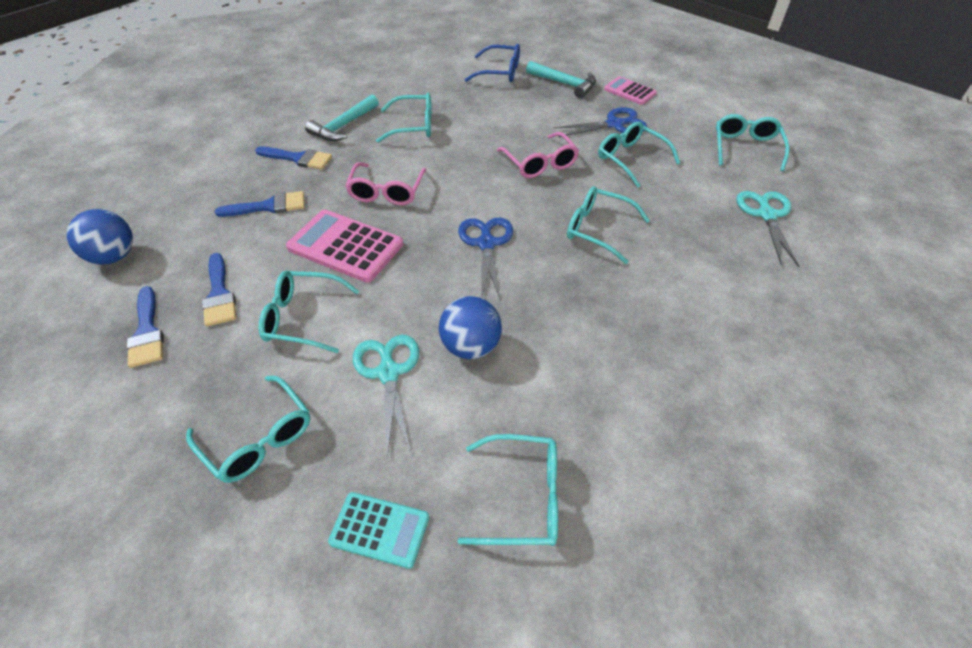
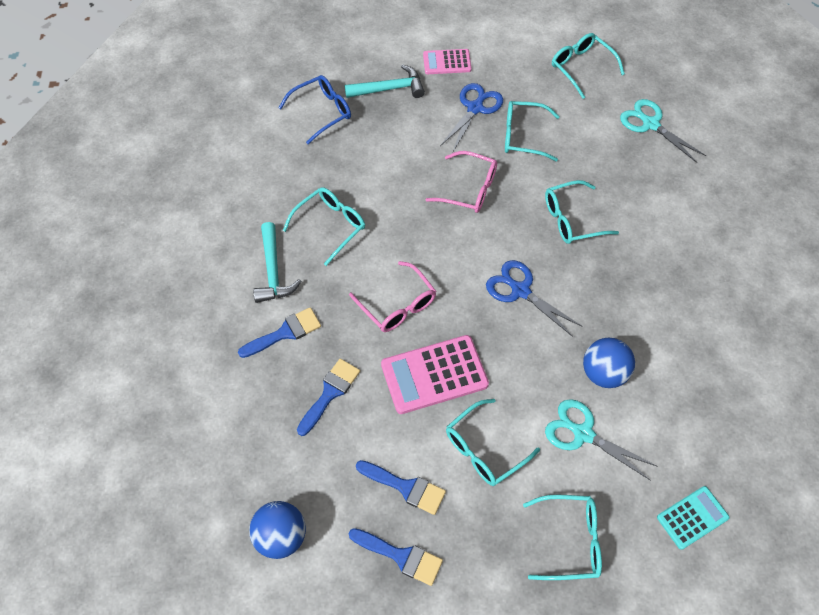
camera: 45 degrees left, 10 degrees up
(522, 497) = (731, 433): turquoise glasses -> none

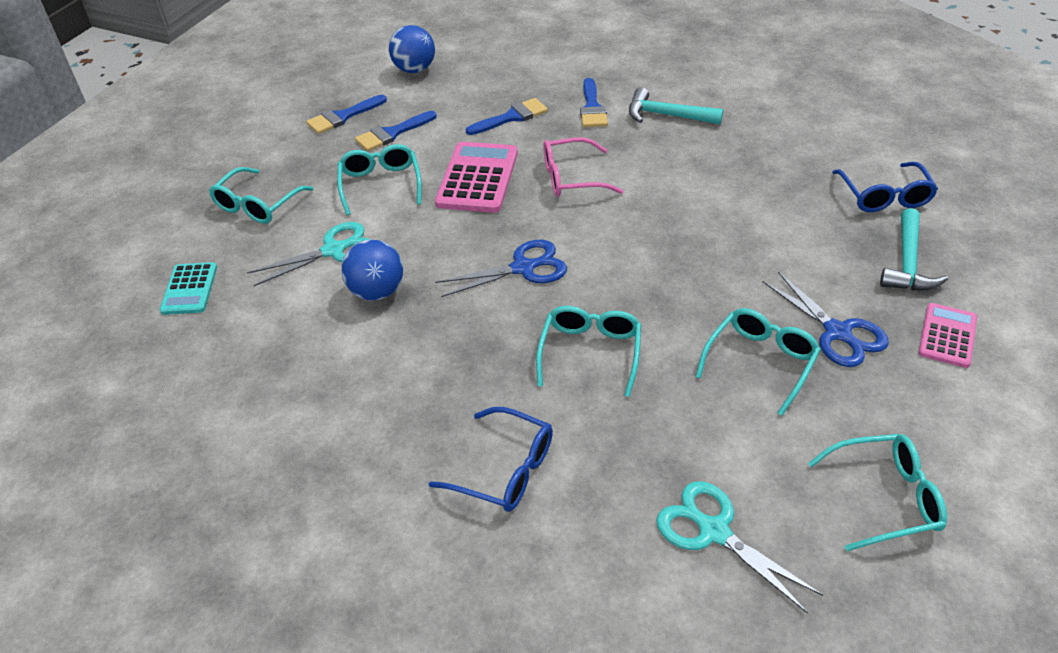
camera: 120 degrees right, 15 degrees down
(330, 226) = (701, 161): turquoise glasses -> none
(330, 393) = (511, 117): blue brush -> blue brush turned 90 degrees counterclockwise
(469, 189) = (694, 278): pink glasses -> none
(651, 124) = (714, 531): turquoise scissors -> turquoise scissors turned 120 degrees counterclockwise
(684, 224) = (505, 470): none -> blue glasses

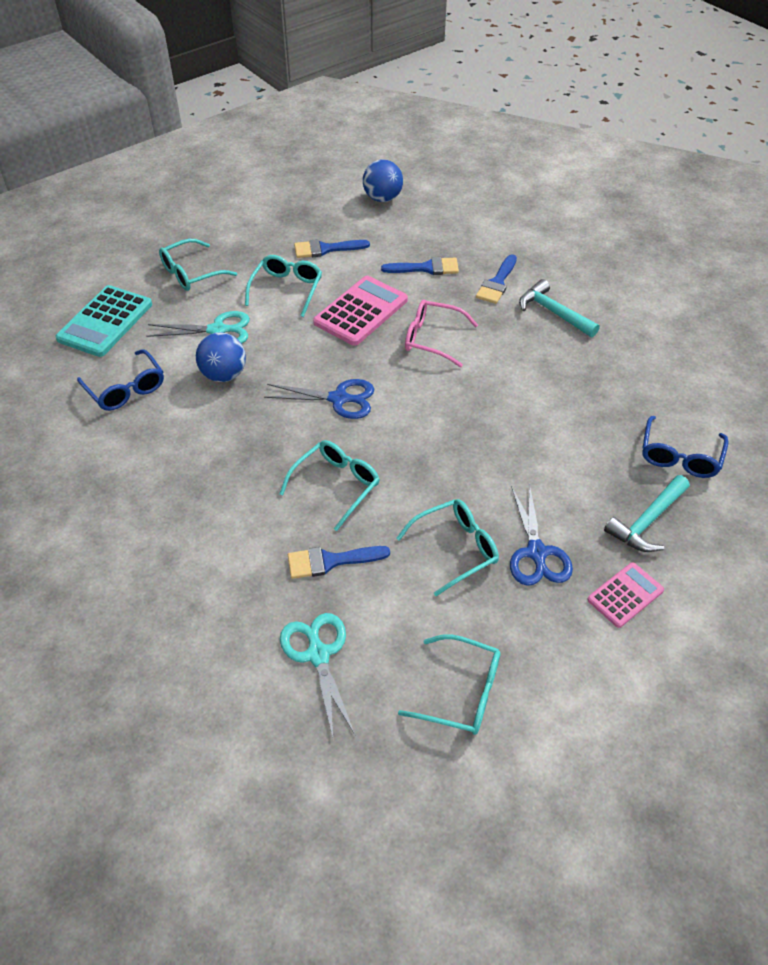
camera: 25 degrees right, 5 degrees up
(189, 289) = (105, 322): turquoise calculator -> turquoise calculator, size x1.67
(343, 117) = (300, 221): blue brush -> blue brush (330, 561)
(505, 470) = (213, 544): blue glasses -> blue glasses (126, 389)

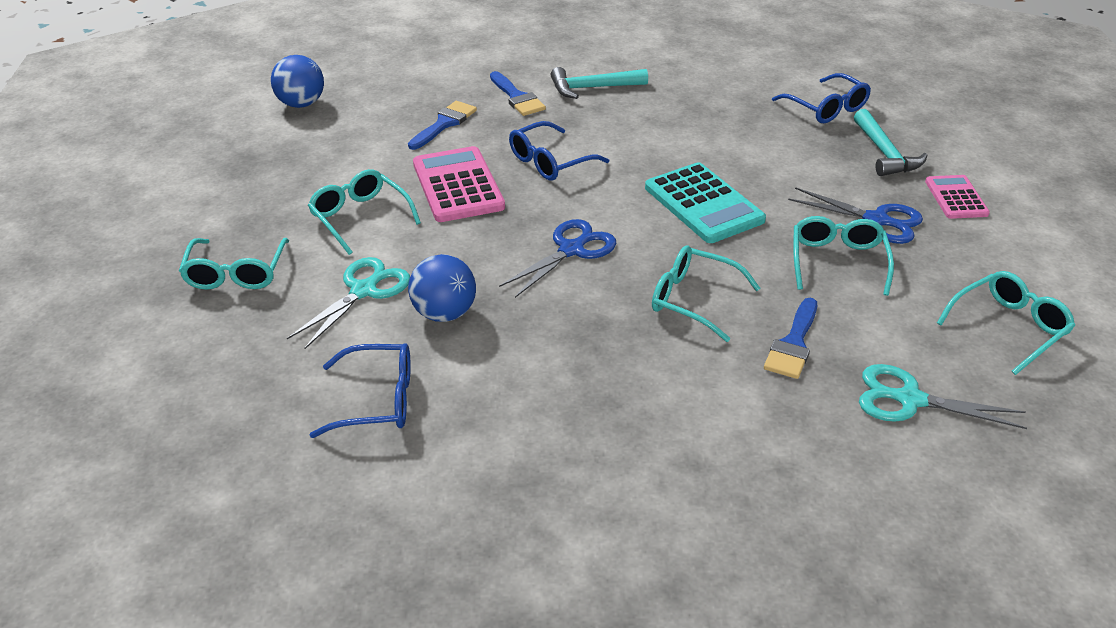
camera: 55 degrees left, 10 degrees down
(105, 322) = (229, 375): turquoise calculator -> turquoise calculator (703, 204)
(325, 249) = (330, 168): blue brush -> none
(336, 485) = (693, 300): turquoise glasses -> turquoise glasses turned 45 degrees counterclockwise
(432, 339) = (550, 162): pink glasses -> blue glasses

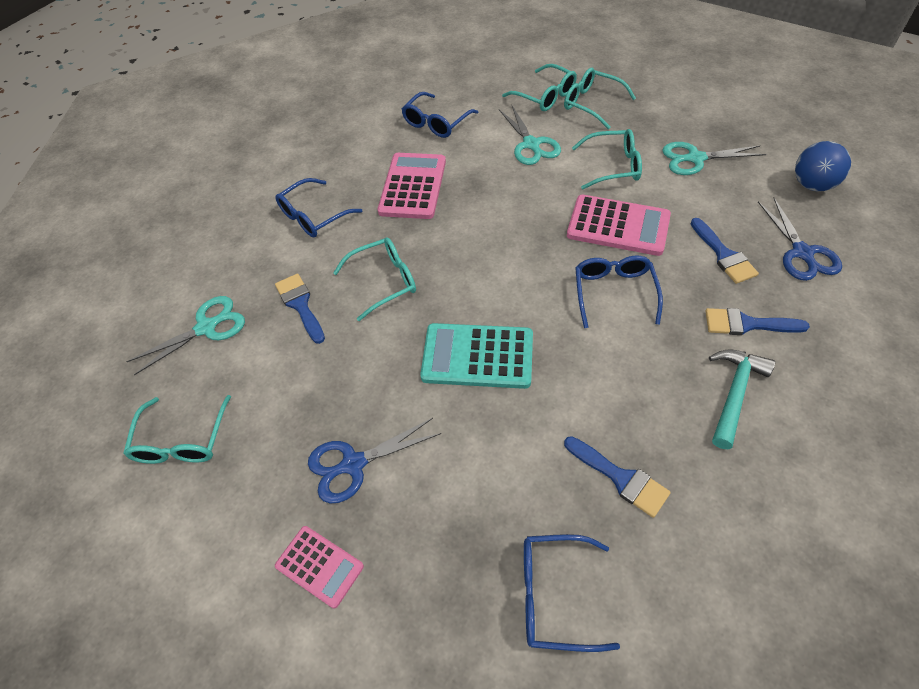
camera: 130 degrees right, 15 degrees up
(304, 171) = (695, 158): none -> turquoise scissors
(444, 313) = (480, 168): blue ball -> none
(530, 355) = (413, 186): none -> pink calculator
(571, 250) = (489, 249): blue scissors -> blue scissors (802, 253)
(669, 417) = (313, 216): none -> blue glasses
(718, 109) = (620, 478): none -> blue brush
(837, 261) = (339, 392): turquoise glasses -> turquoise glasses (545, 96)
(885, 153) = (431, 572): turquoise hammer -> none

